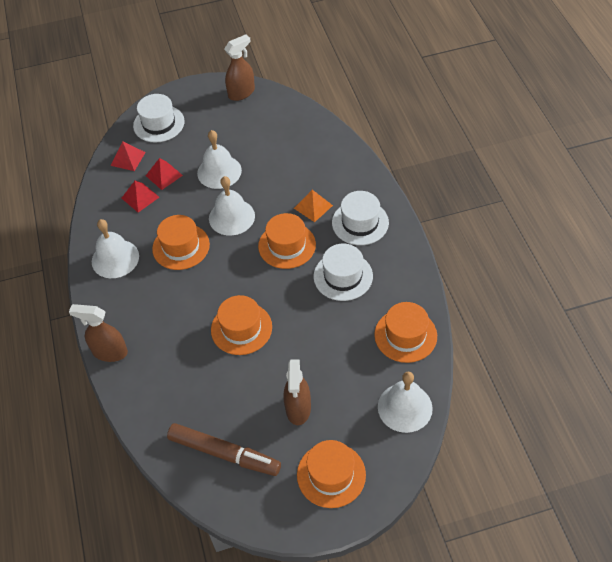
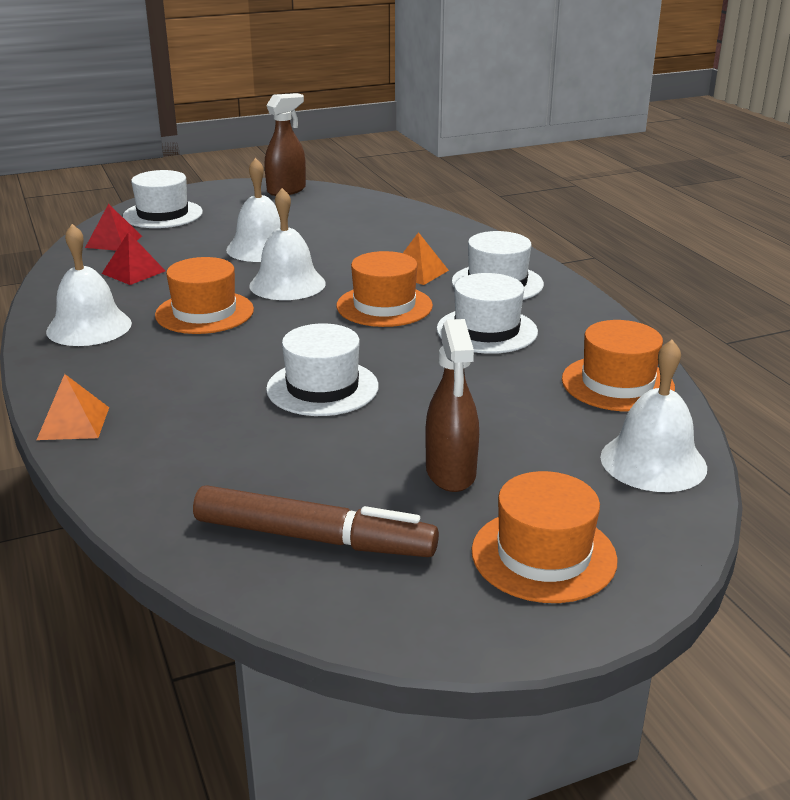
camera: 10 degrees left, 25 degrees down
(109, 352) = (73, 423): brown spray bottle -> orange pyramid
(164, 175) = (172, 253): red pyramid -> none
(241, 328) = (322, 388): orange hat -> white hat

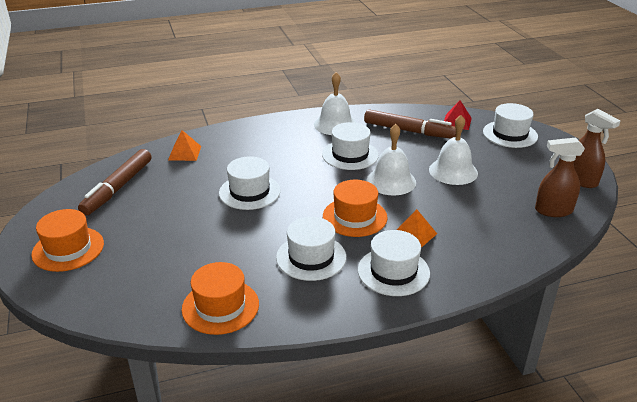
camera: 95 degrees right, 5 degrees up
(73, 423) = (236, 129): orange pyramid -> orange pyramid (184, 153)
(133, 272) = (409, 131): red pyramid -> brown marker
(204, 312) = (350, 155): orange hat -> white hat
(451, 473) = (148, 228): brown spray bottle -> brown spray bottle (553, 210)
(653, 462) = (124, 303): white bell -> none

